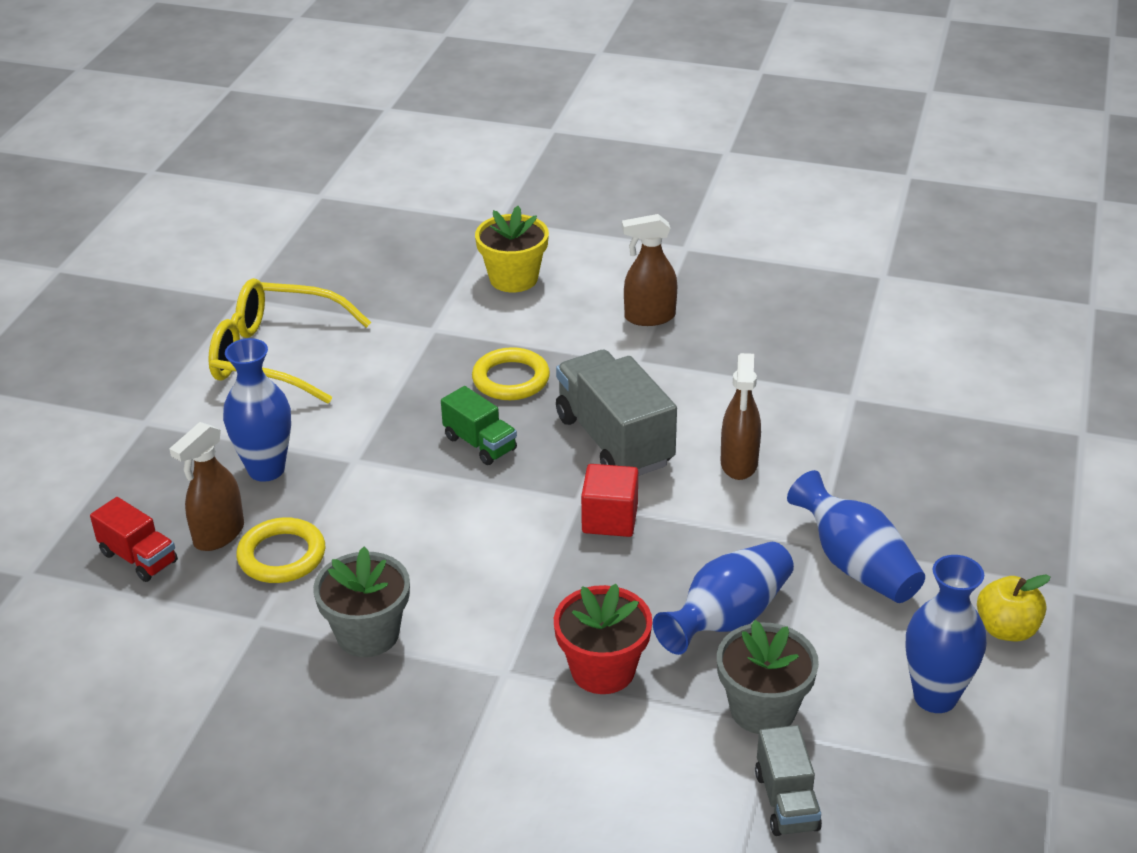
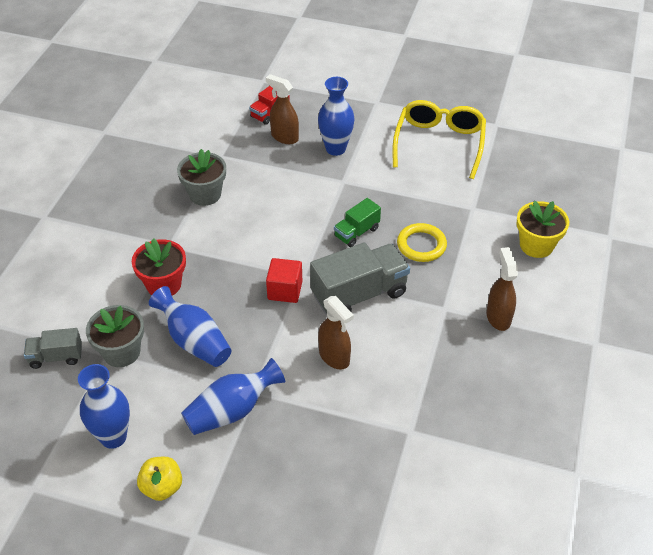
camera: 90 degrees right, 10 degrees up
(282, 555) = (266, 160): yellow ring -> none
(739, 464) = (334, 357): brown spray bottle -> brown spray bottle turned 135 degrees counterclockwise

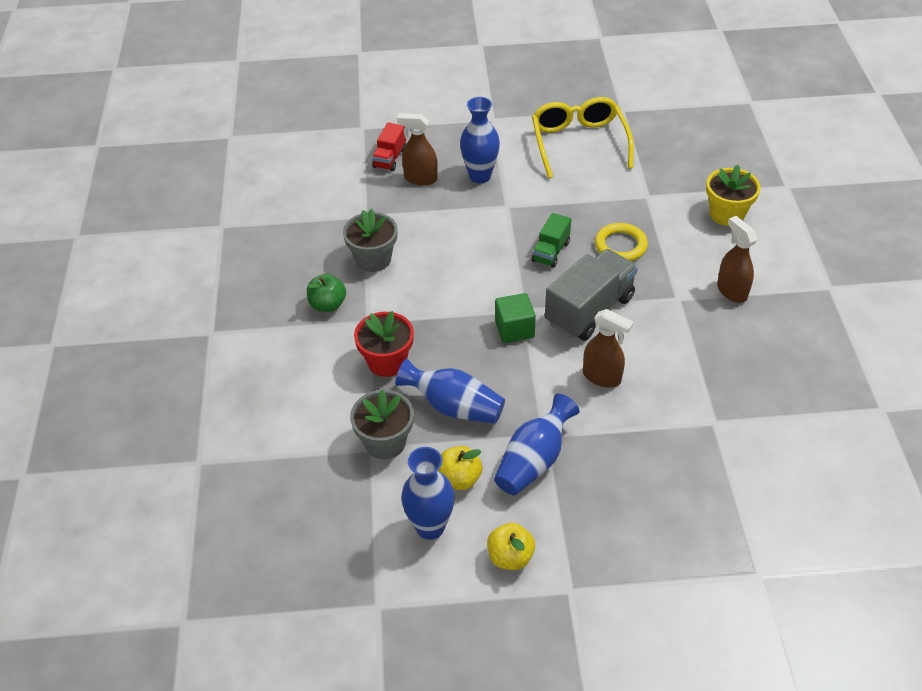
camera: 20 degrees left, 0 degrees up
(56, 357) = (318, 470): grey truck -> none
(146, 222) = (327, 305): none -> green apple
(161, 404) = (459, 479): none -> yellow apple
(285, 290) = (514, 329): red cube -> green cube

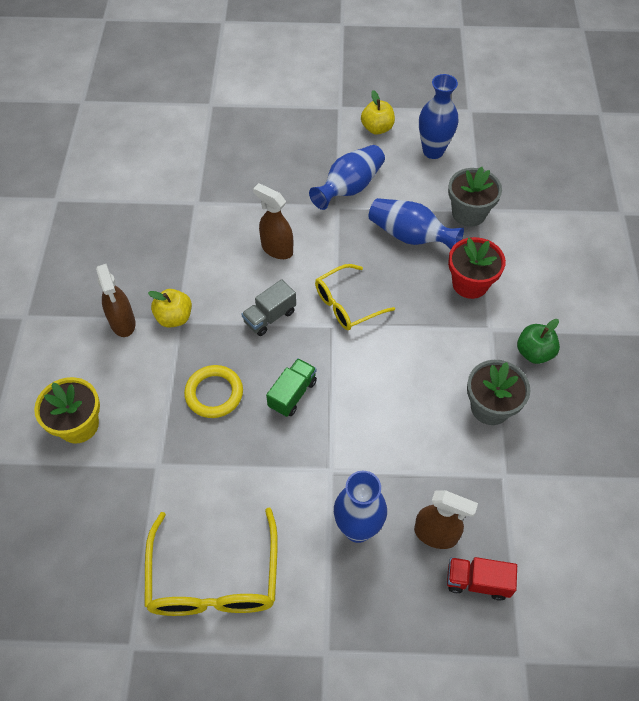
camera: 175 degrees left, 10 degrees up
(390, 158) = (477, 582): red truck -> red truck turned 105 degrees counterclockwise
(459, 479) = (409, 180): yellow apple -> yellow apple (174, 317)
(514, 329) = (347, 304): green cube -> yellow glasses
(589, 310) = (270, 317): grey truck -> grey truck, size x0.54

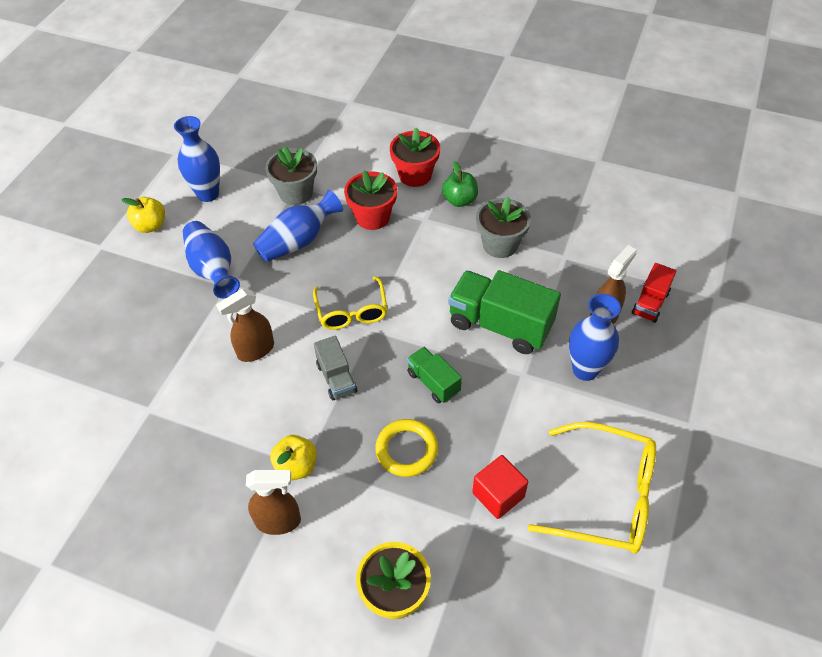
camera: 70 degrees left, 5 degrees down
(190, 480) = (498, 495): none -> red cube
(382, 434) = (500, 325): none -> green truck
(548, 302) = (415, 175): none -> red flower pot

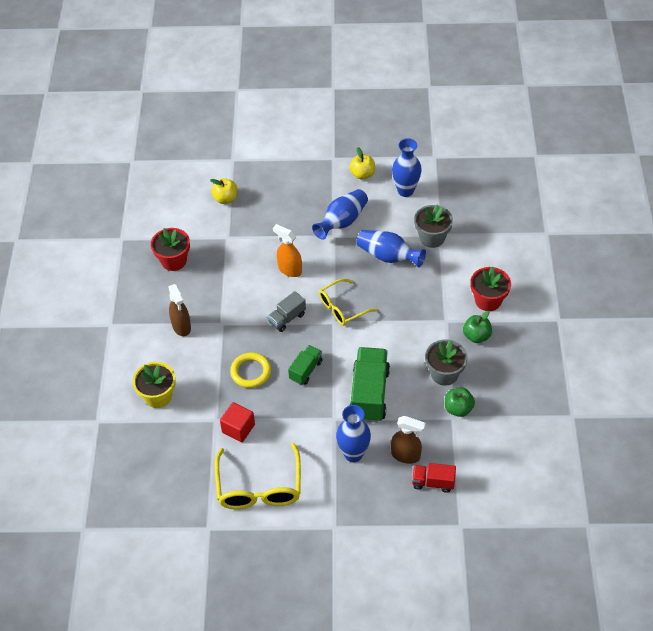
camera: 70 degrees right, 0 degrees up
(255, 350) = (289, 269): brown spray bottle -> orange spray bottle
(296, 466) = (218, 321): yellow apple -> yellow apple (225, 198)
(372, 217) = (432, 289): red flower pot -> red flower pot (173, 260)
(554, 248) = (458, 408): none -> green apple

